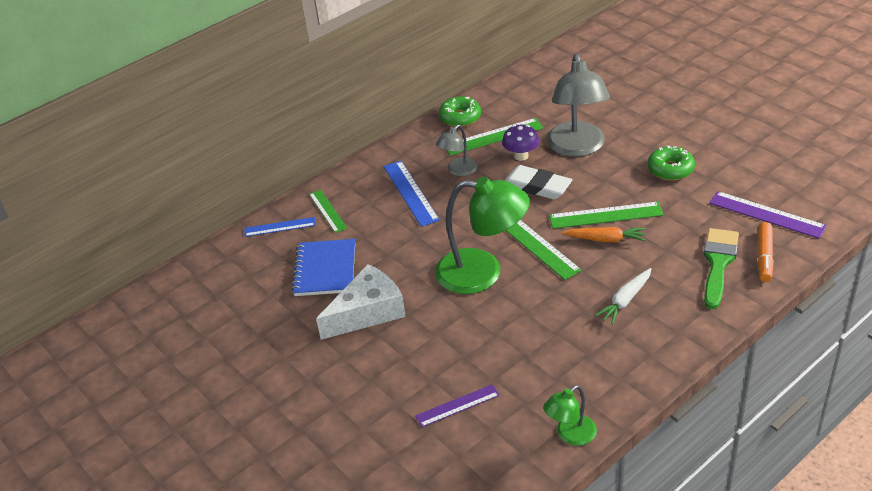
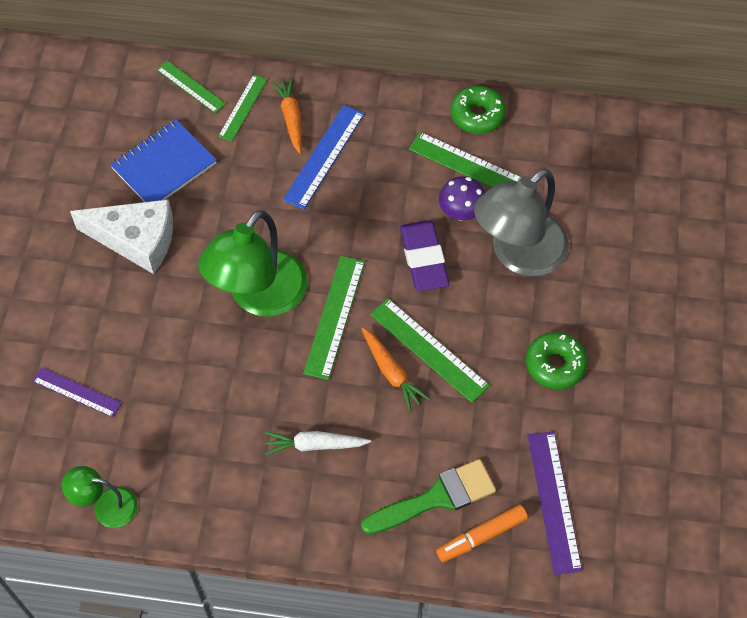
camera: 45 degrees right, 20 degrees up
(279, 227) = (191, 87): blue ruler -> green ruler
(364, 193) = (291, 118): none -> orange carrot
(458, 171) = (391, 173): grey lamp -> none
(482, 273) = (259, 297): green lamp -> green lamp turned 60 degrees clockwise
(537, 186) = (423, 259): white eraser -> purple eraser

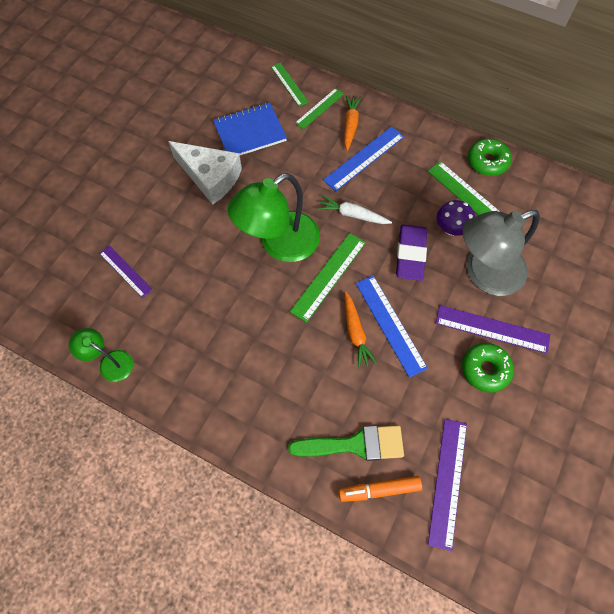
camera: 20 degrees right, 5 degrees up
(315, 445) = (278, 369): white carrot -> white carrot (353, 215)
(429, 349) = (390, 324): green ruler -> blue ruler
(548, 316) = (492, 329): none -> purple ruler

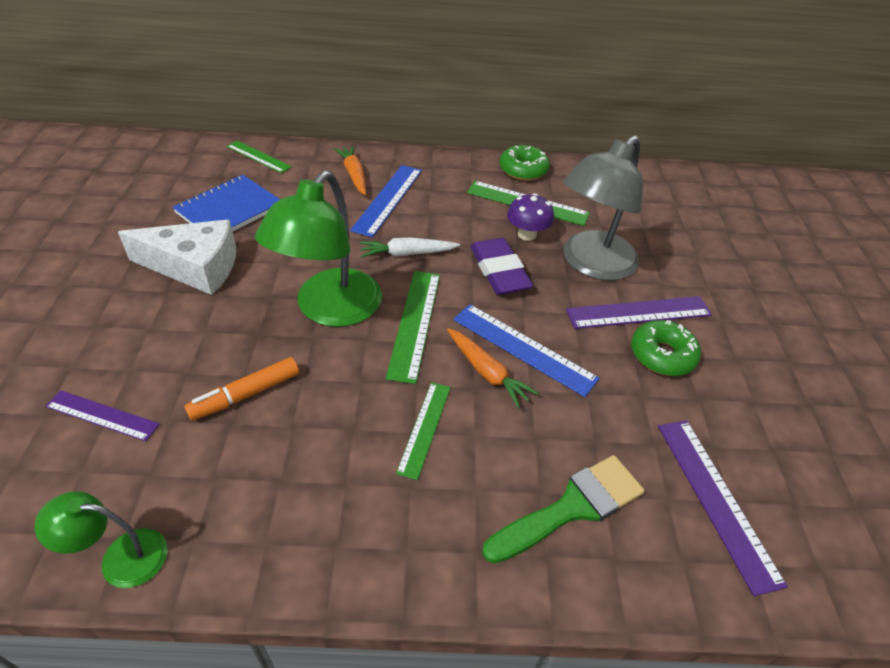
camera: 30 degrees left, 20 degrees down
(319, 108) = (308, 169): green ruler -> green ruler (424, 428)
(379, 490) = (642, 552): orange marker -> orange marker (245, 395)

